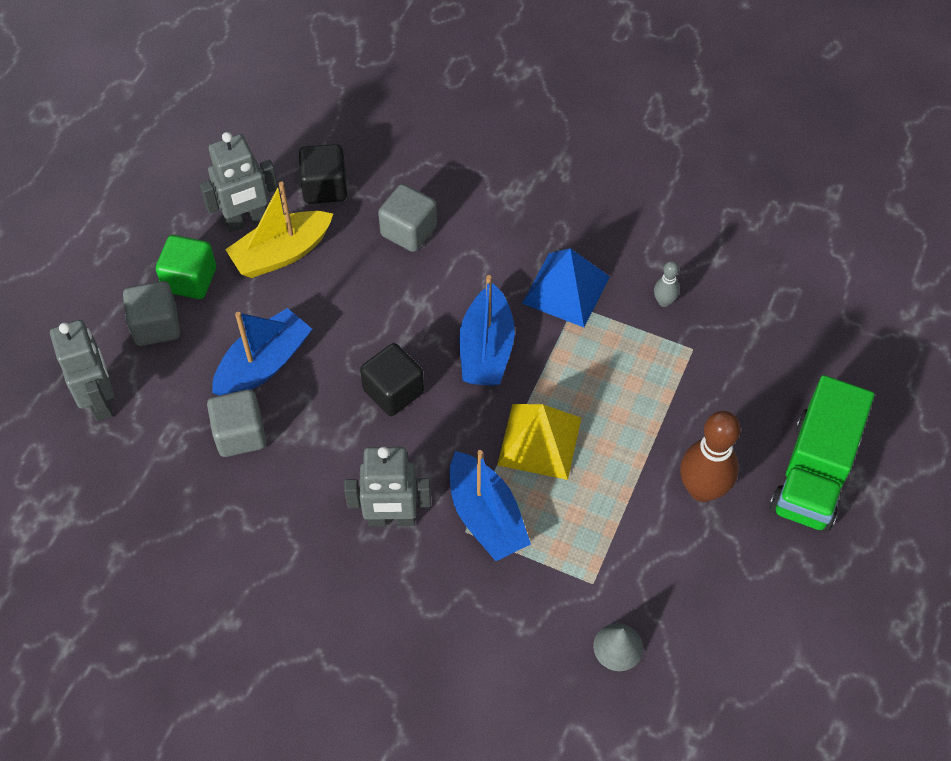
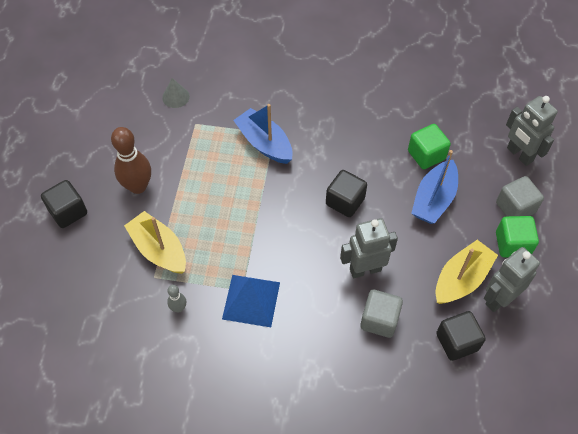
camera: 165 degrees right, 0 degrees up
(240, 434) = (426, 155): grey cube -> green cube
(391, 519) = (318, 130): grey robot -> grey robot (365, 269)
(486, 349) = (294, 243): blue boat -> none
(539, 441) = (244, 192): yellow pyramid -> none
(681, 384) = (159, 249): none -> yellow boat
(813, 473) = (68, 212): green truck -> black cube

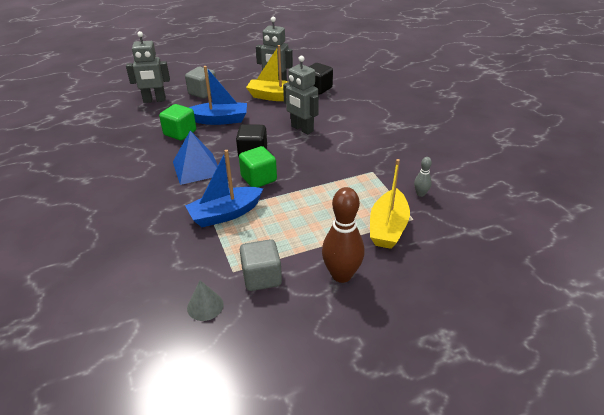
camera: 120 degrees left, 20 degrees down
(68, 212) = (418, 313): black cube -> none
(251, 300) = (375, 164): blue pyramid -> blue pyramid (197, 168)
(264, 143) = (225, 214): blue boat -> blue boat turned 45 degrees clockwise
(379, 320) = (332, 114): grey cube -> grey cube (261, 277)
(512, 244) = (232, 88): green cube -> green cube (259, 179)
(519, 154) = (154, 100): grey robot -> grey robot turned 60 degrees clockwise

